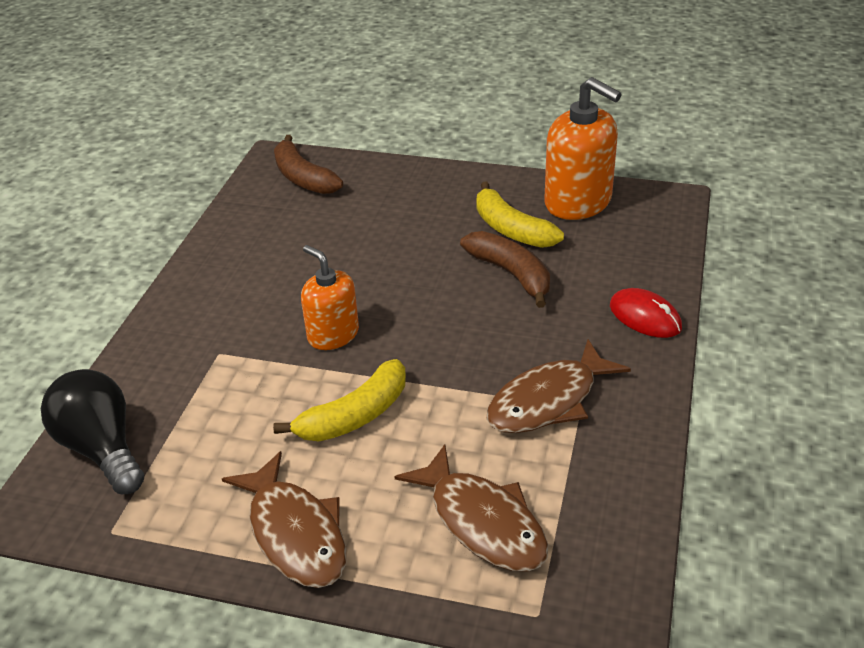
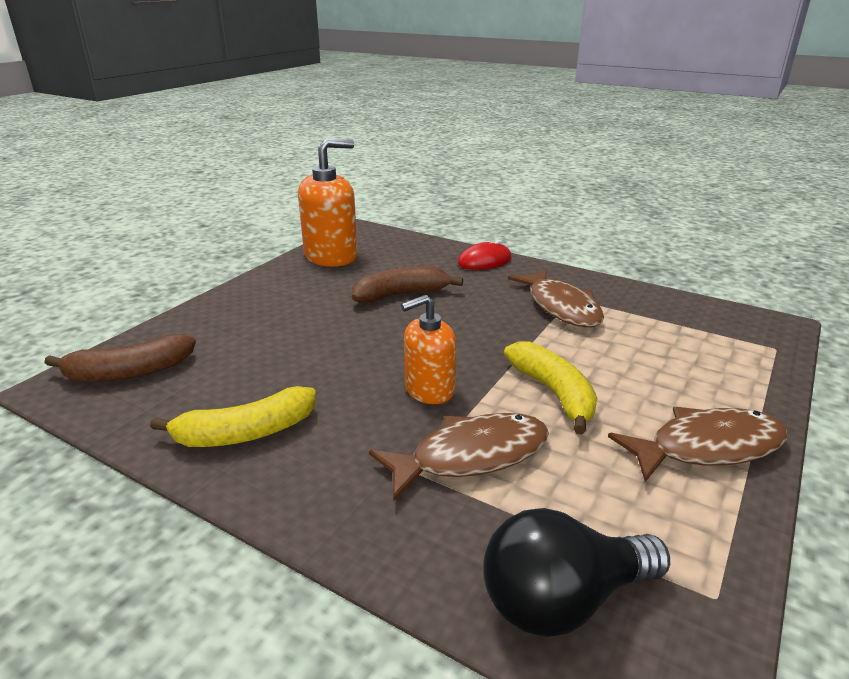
camera: 75 degrees left, 10 degrees down
(482, 522) = (688, 353): brown fish -> brown fish (471, 456)
(511, 229) = (341, 284): yellow banana -> yellow banana (246, 433)

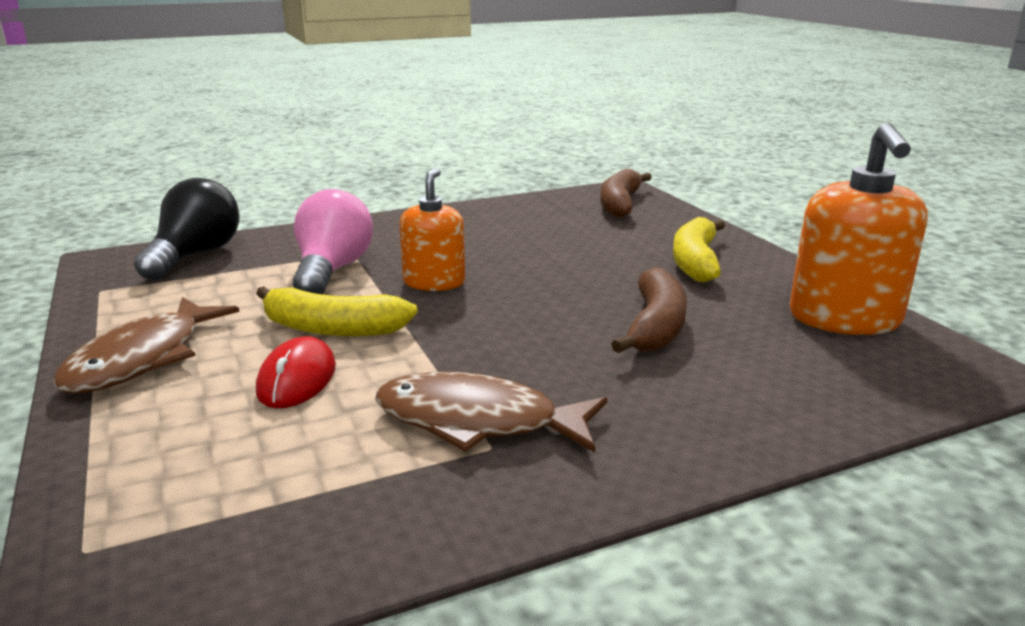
camera: 125 degrees right, 5 degrees down
(246, 433) = (482, 221): yellow banana -> yellow banana (695, 262)
(471, 456) = (332, 271): brown fish -> pink light bulb
(484, 261) = (726, 433): red mouse -> red mouse (297, 379)

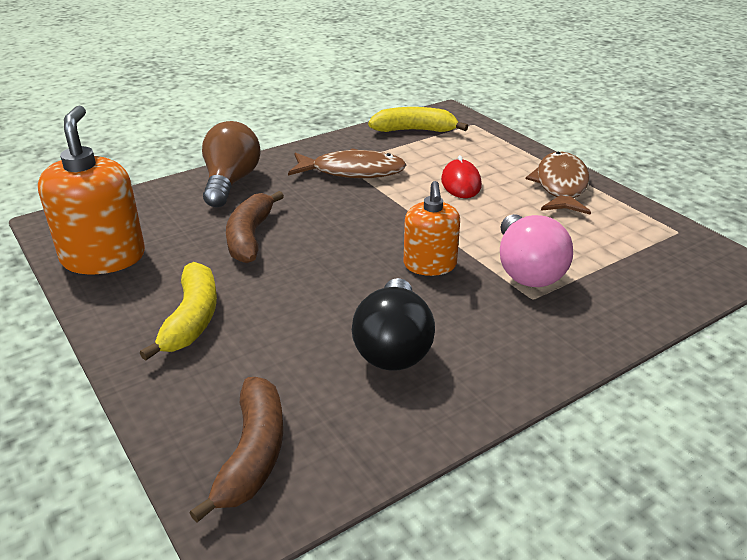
camera: 170 degrees right, 10 degrees up
(195, 256) = (669, 277): black light bulb -> black light bulb (393, 346)
(333, 329) = (471, 215): yellow banana -> yellow banana (414, 130)
(718, 419) = (230, 182): none -> brown light bulb

